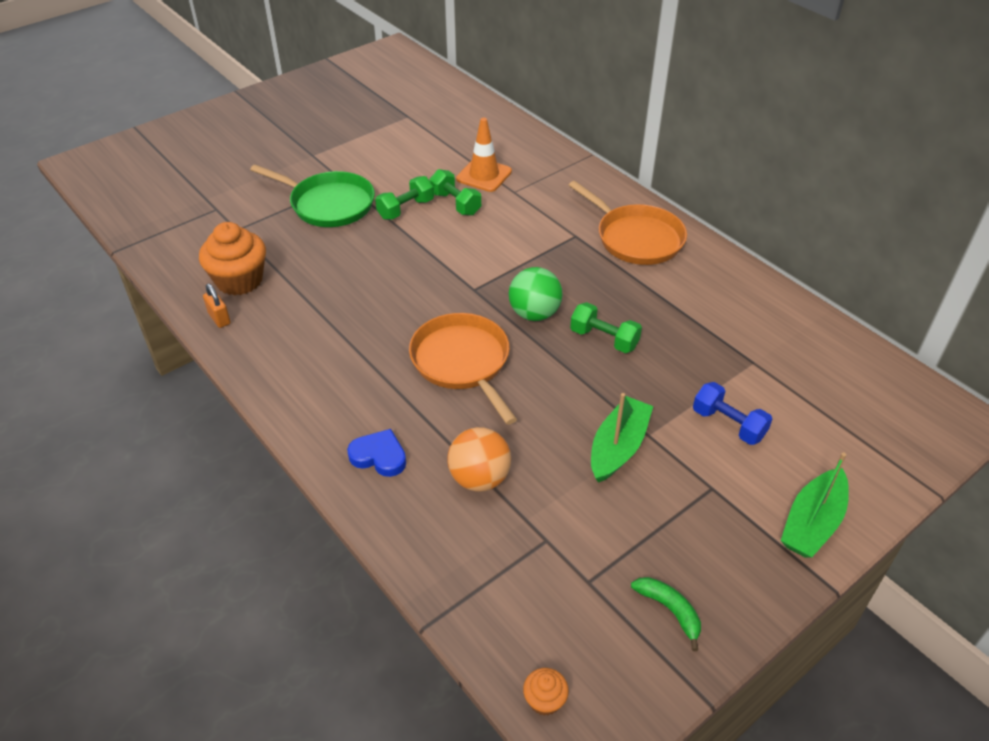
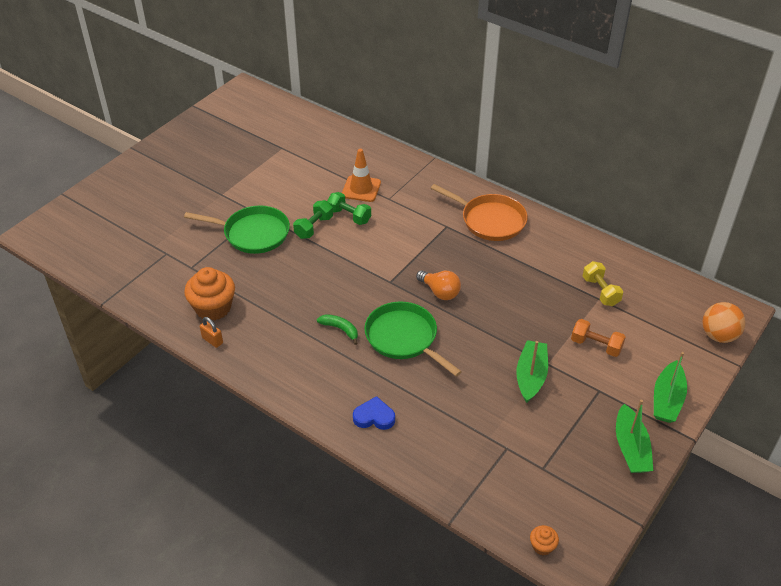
camera: 15 degrees left, 0 degrees up
(462, 362) = (403, 338): orange pan -> green pan
(479, 478) = (448, 417): orange ball -> orange ball (718, 335)
(534, 314) = (440, 292): green ball -> orange light bulb
(604, 339) = (494, 301): green dumbbell -> none
(670, 610) = (598, 474): green banana -> green banana (340, 329)
(728, 424) = (596, 345): blue dumbbell -> orange dumbbell
(733, 582) = (631, 448): none -> green boat
(759, 353) = (600, 291): none -> yellow dumbbell

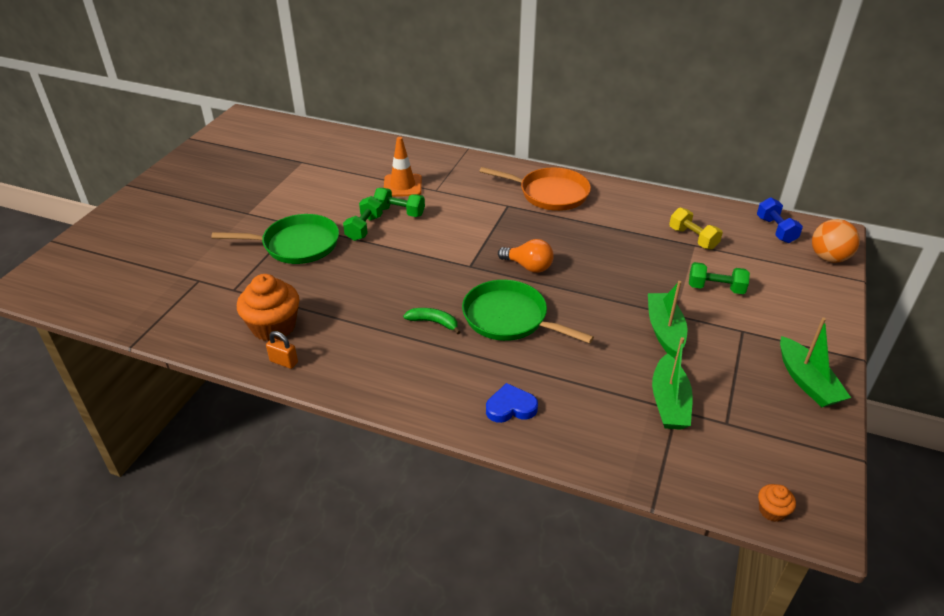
camera: 15 degrees left, 5 degrees down
(596, 345) = (715, 288): orange dumbbell -> green dumbbell
(667, 400) = (815, 326): green boat -> green boat (669, 402)
(684, 297) = (776, 230): none -> blue dumbbell

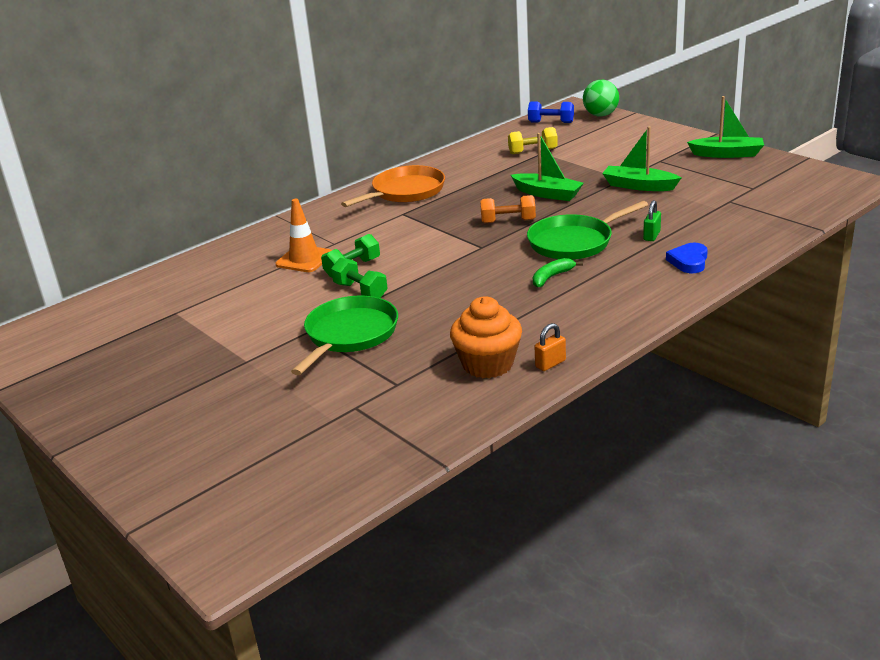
camera: 60 degrees left, 10 degrees down
(528, 266) = (508, 221): orange light bulb -> orange dumbbell
(553, 367) = (651, 236): none -> green padlock
(669, 402) = (720, 202): green boat -> green boat (547, 194)
(715, 288) = (603, 158): green dumbbell -> none
(772, 511) = (841, 193): orange cupcake -> none
(829, 258) = (600, 115): orange ball -> green ball

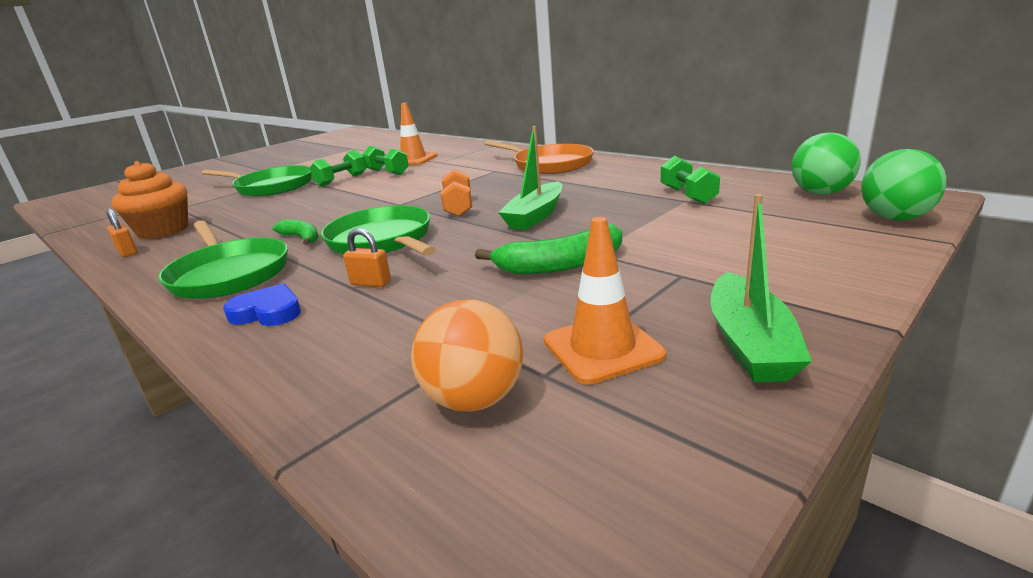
camera: 85 degrees right, 5 degrees down
(533, 151) = (688, 195): yellow dumbbell -> green dumbbell
(551, 122) = (820, 193): blue dumbbell -> green ball
(622, 291) = (229, 274): none -> green pan
(639, 186) = (560, 265): green boat -> green banana
(651, 236) = (371, 283): green padlock -> orange padlock
(731, 178) = (602, 348): none -> orange traffic cone
(772, 199) = (474, 399): none -> orange ball

